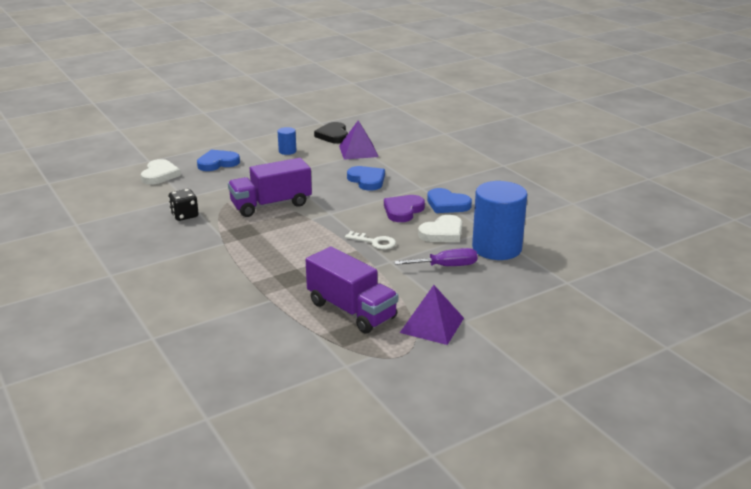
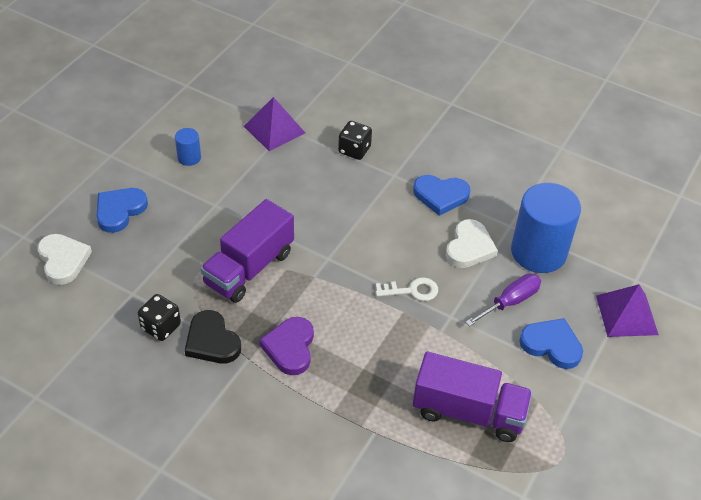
camera: 30 degrees left, 20 degrees up
(333, 135) = (222, 108): black heart -> black heart (212, 341)
(367, 180) = (325, 182): blue heart -> blue heart (551, 345)
(403, 211) = (403, 224): purple heart -> purple heart (290, 348)
(405, 171) = (354, 150): none -> black dice
(432, 325) = (559, 399): purple pyramid -> purple pyramid (626, 315)

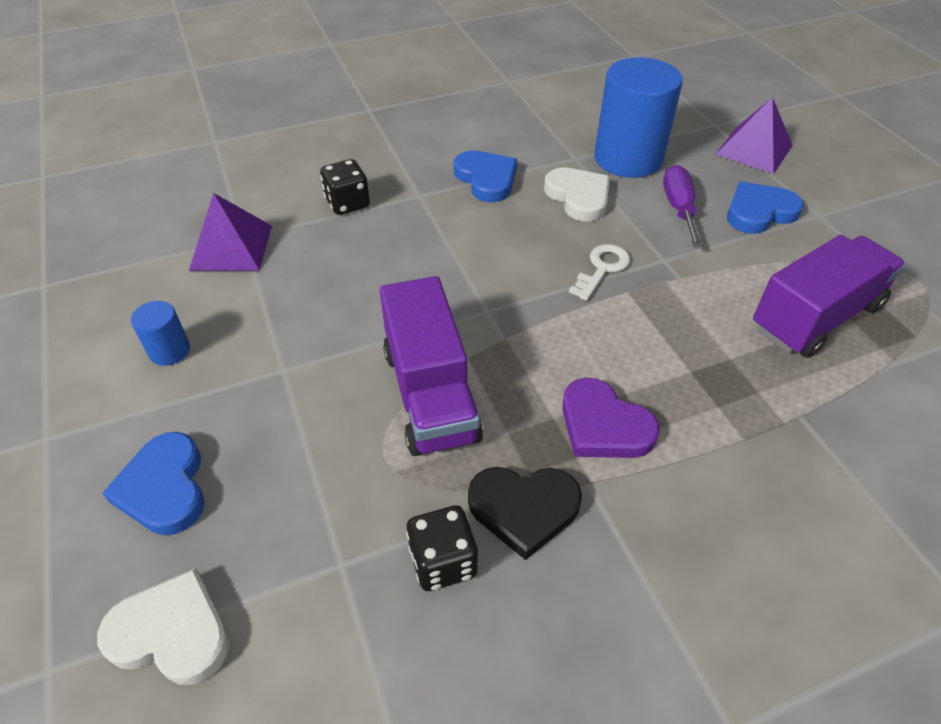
camera: 50 degrees left, 0 degrees up
(440, 195) = (486, 179): blue heart -> blue heart turned 75 degrees counterclockwise

